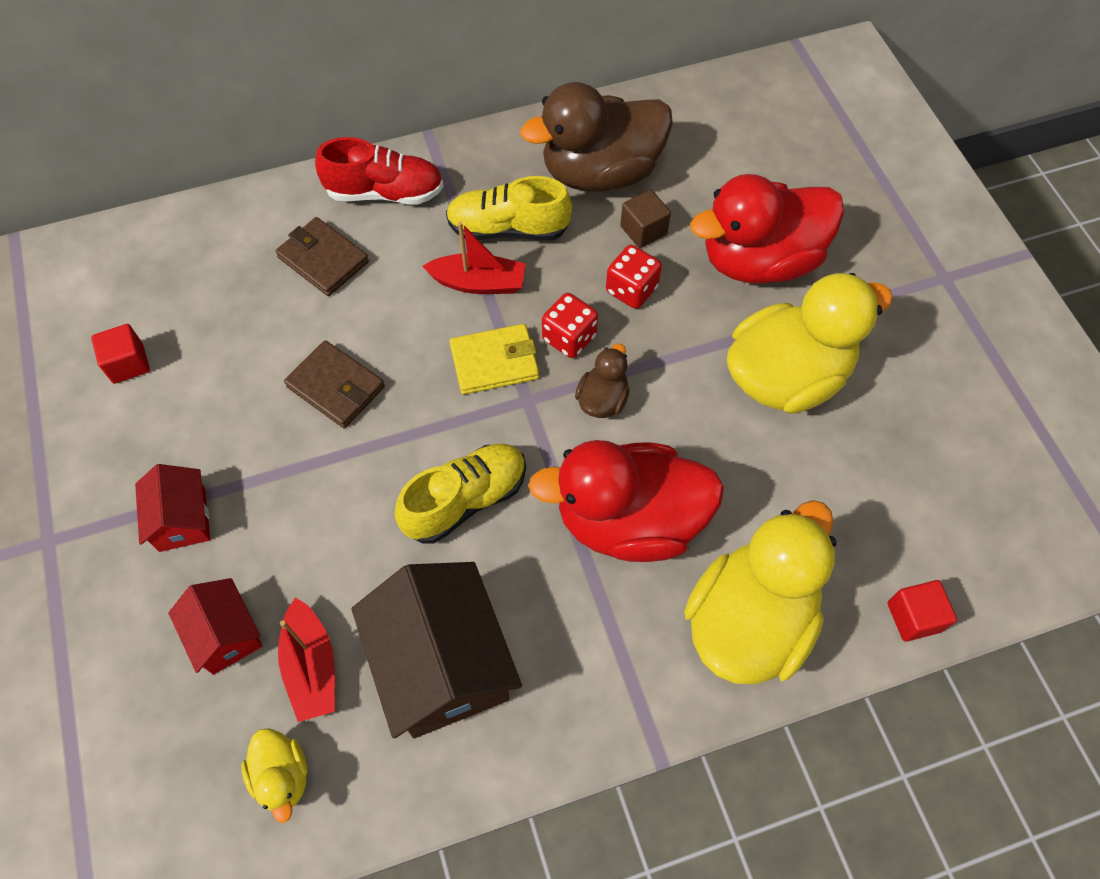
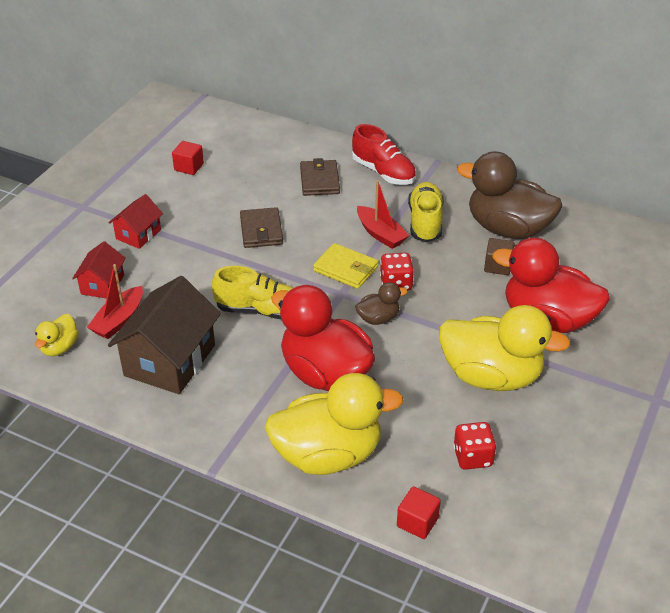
camera: 45 degrees right, 20 degrees down
(508, 229) = (425, 222): yellow shoe -> yellow shoe turned 45 degrees clockwise
(631, 289) = (456, 285): red dice -> red dice (472, 457)

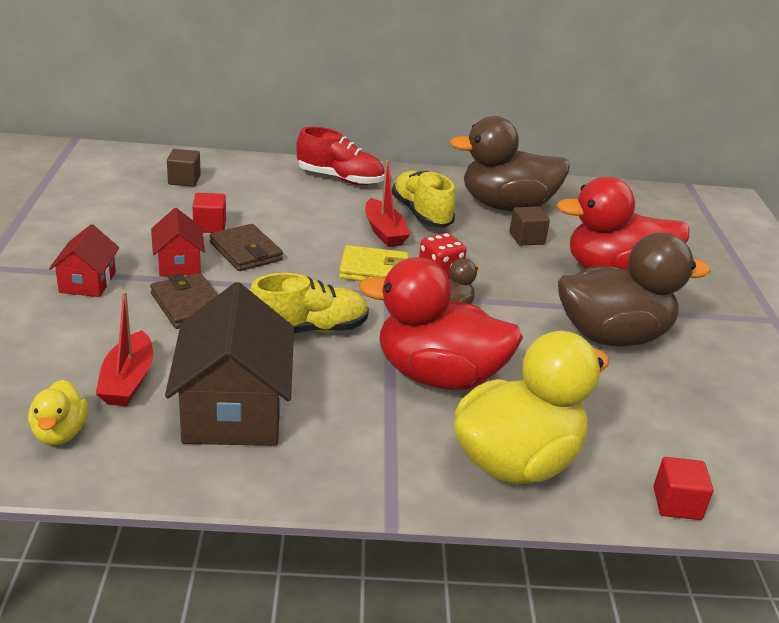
camera: 30 degrees left, 10 degrees down
(102, 284) = (74, 345): red house -> red house (178, 263)
(189, 167) = (106, 205): red cube -> red cube (210, 226)
(259, 152) = (184, 180): none -> brown cube
(319, 180) = (276, 196): brown wallet -> brown wallet (188, 305)
(380, 234) = (384, 232): red boat -> red boat turned 45 degrees clockwise
(472, 457) = (668, 418): red dice -> none
(491, 376) = (612, 336): yellow duck -> brown duck

